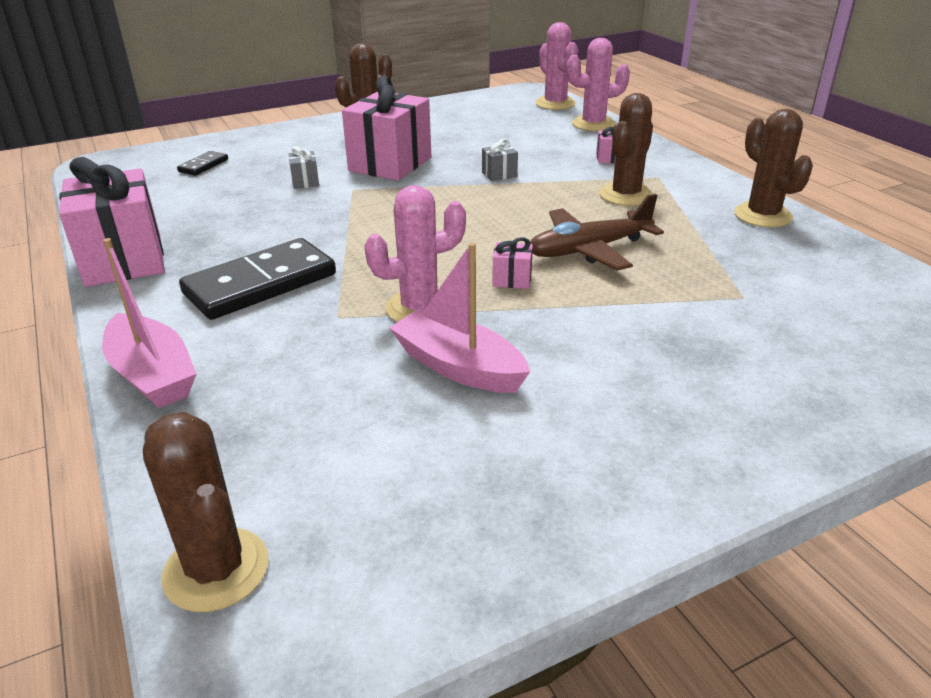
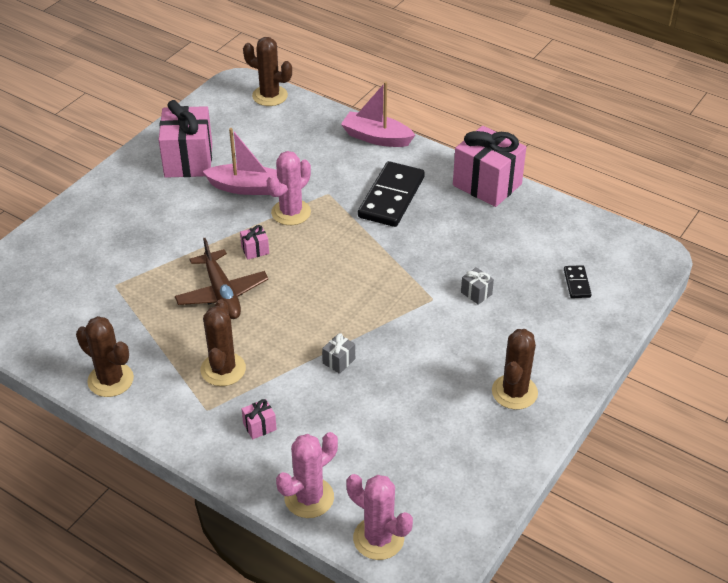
camera: 150 degrees right, 10 degrees up
(390, 164) = (438, 342): pink gift -> pink gift (188, 160)
(589, 250) = (222, 293): brown plane -> brown plane turned 120 degrees clockwise

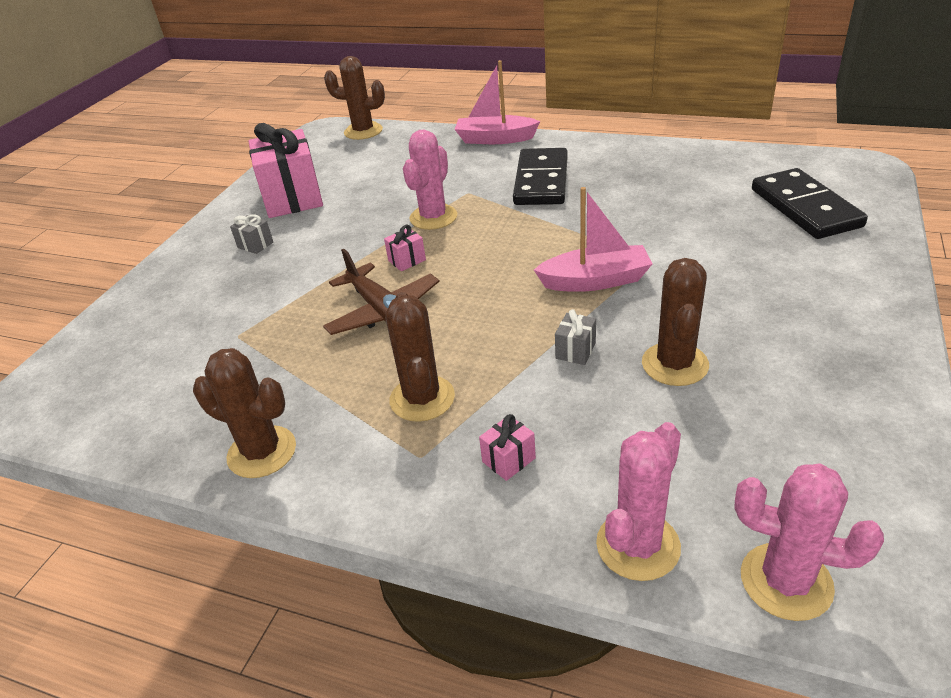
camera: 10 degrees left, 5 degrees down
(245, 187) = (369, 207): pink boat -> pink boat (595, 281)
(476, 293) = (698, 242): grey gift -> grey gift (255, 245)
(487, 185) = (638, 150): pink gift -> none
(514, 392) = (826, 330): brown cactus -> brown cactus (675, 364)
(576, 283) = (804, 208): black domino -> black domino, size x2.15

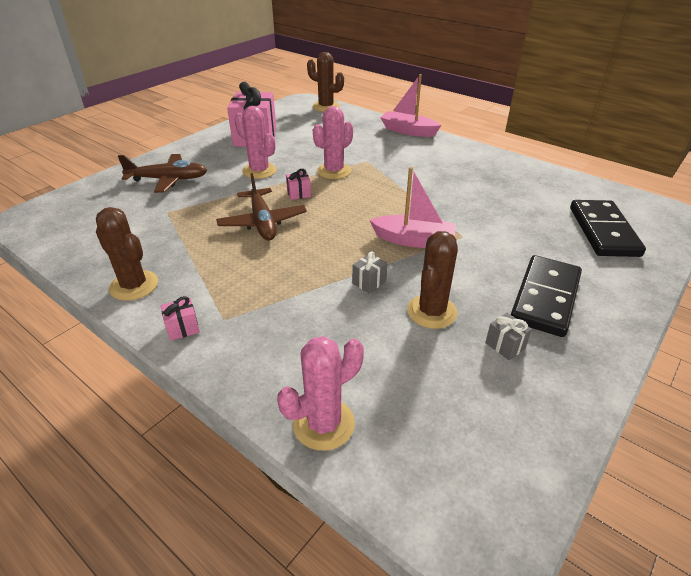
camera: 15 degrees right, 0 degrees up
(206, 289) = (168, 179): none -> brown plane
(255, 245) = (214, 160): grey gift -> grey gift (505, 345)
(422, 398) = (249, 283): brown cactus -> none
(508, 460) = (277, 339): pink gift -> pink gift (183, 328)
(541, 181) = (421, 165): black domino -> black domino (545, 298)
(786, 581) = (410, 486): pink cactus -> pink cactus (259, 171)

